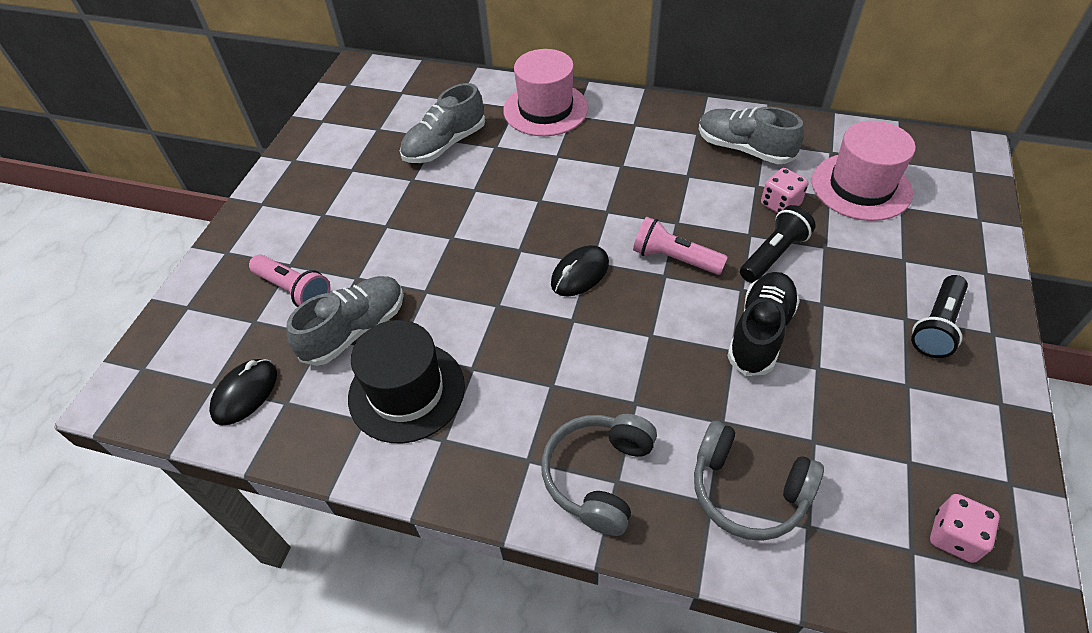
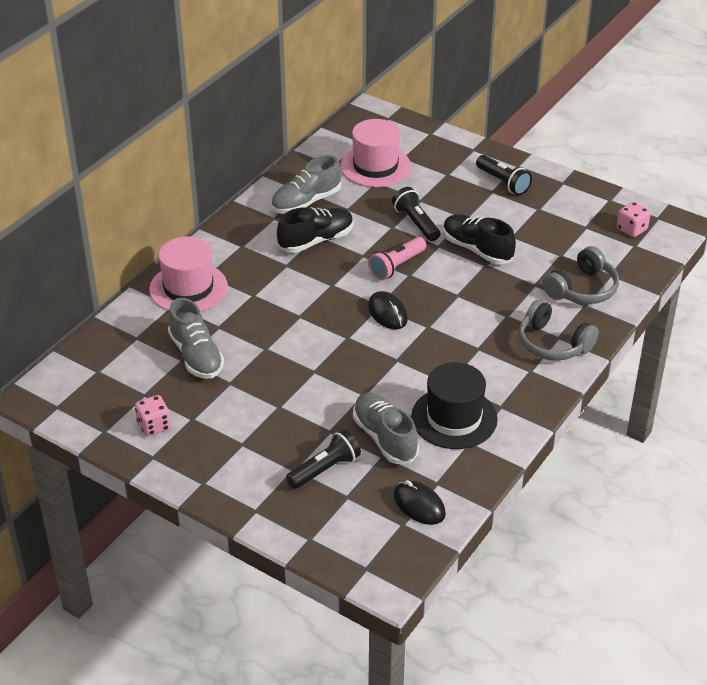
camera: 75 degrees left, 10 degrees down
(294, 290) = (325, 469): pink flashlight -> black flashlight
(679, 176) = (316, 240): none -> black shoe
(780, 204) = (372, 205): pink dice -> pink dice (154, 426)

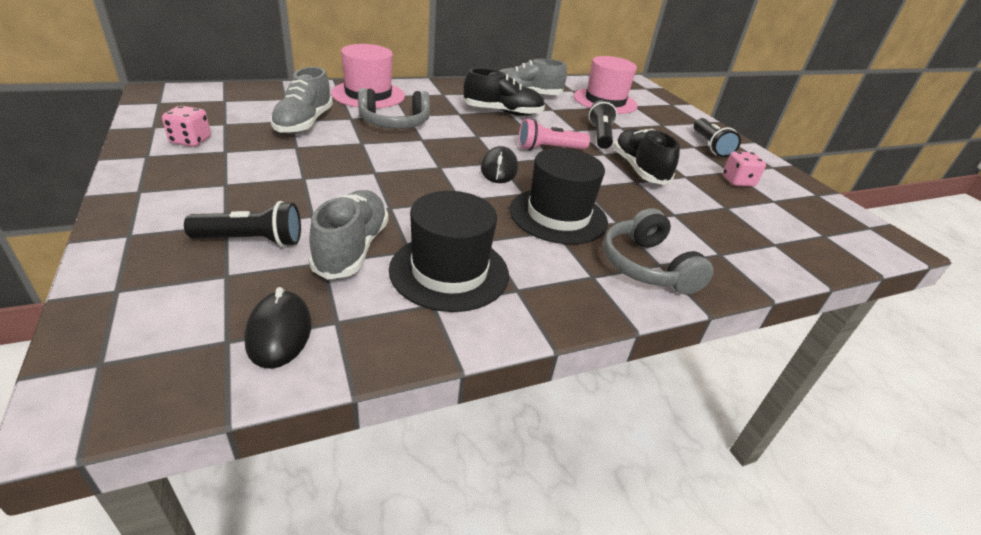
camera: 30 degrees right, 5 degrees down
(468, 334) = (558, 216): none -> black hat
(582, 289) = (729, 240): grey headphones -> grey headphones (394, 123)
(631, 229) = (829, 223): pink dice -> pink dice (738, 181)

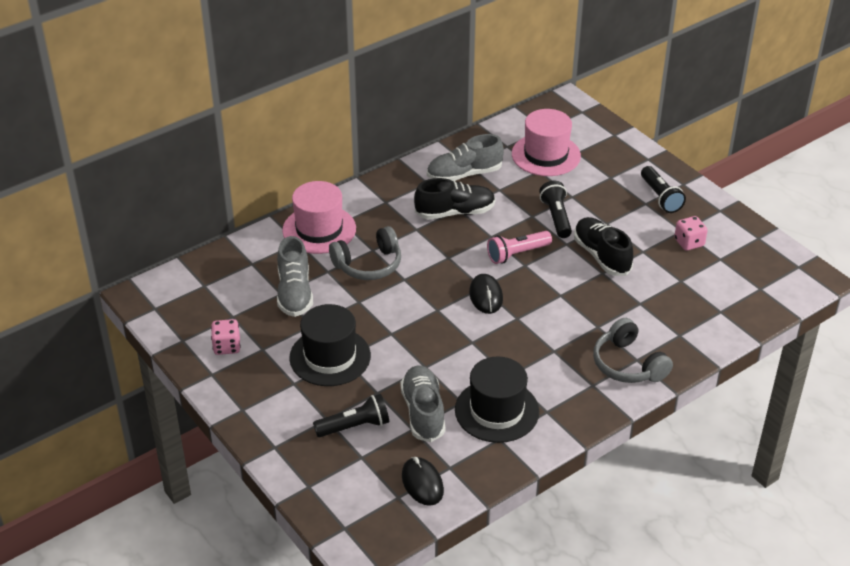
camera: 10 degrees left, 5 degrees up
(558, 216) = (551, 334): black hat -> black hat (330, 357)

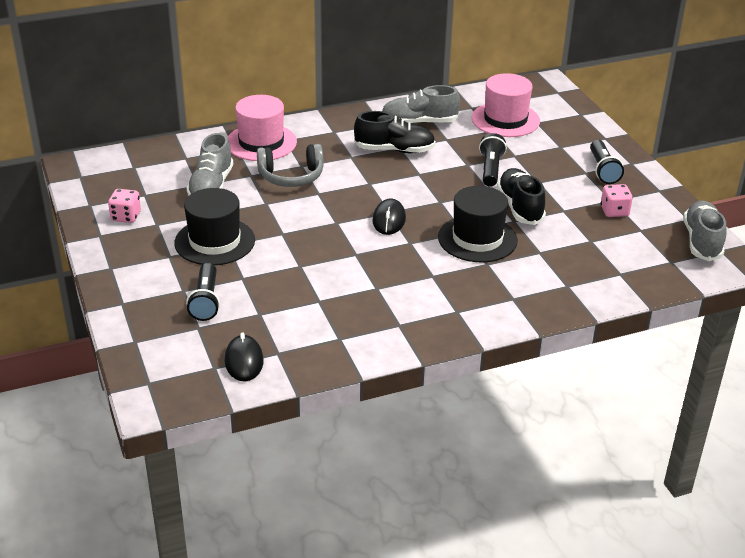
camera: 15 degrees right, 5 degrees down
(354, 426) = (206, 301): black flashlight -> black flashlight turned 90 degrees clockwise
(423, 412) = (277, 302): grey shoe -> grey shoe (702, 241)
(497, 411) = (349, 315): black hat -> black hat (477, 239)
(517, 254) = (437, 192): pink flashlight -> none
(628, 364) = (502, 301): grey headphones -> none

